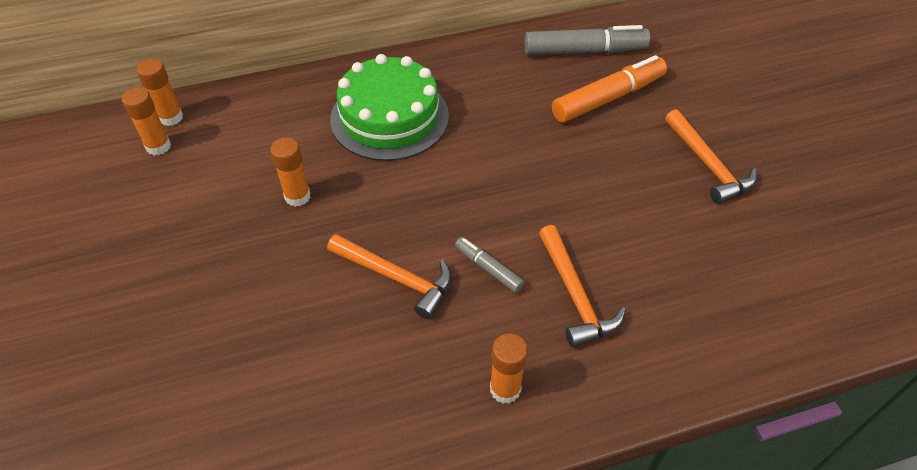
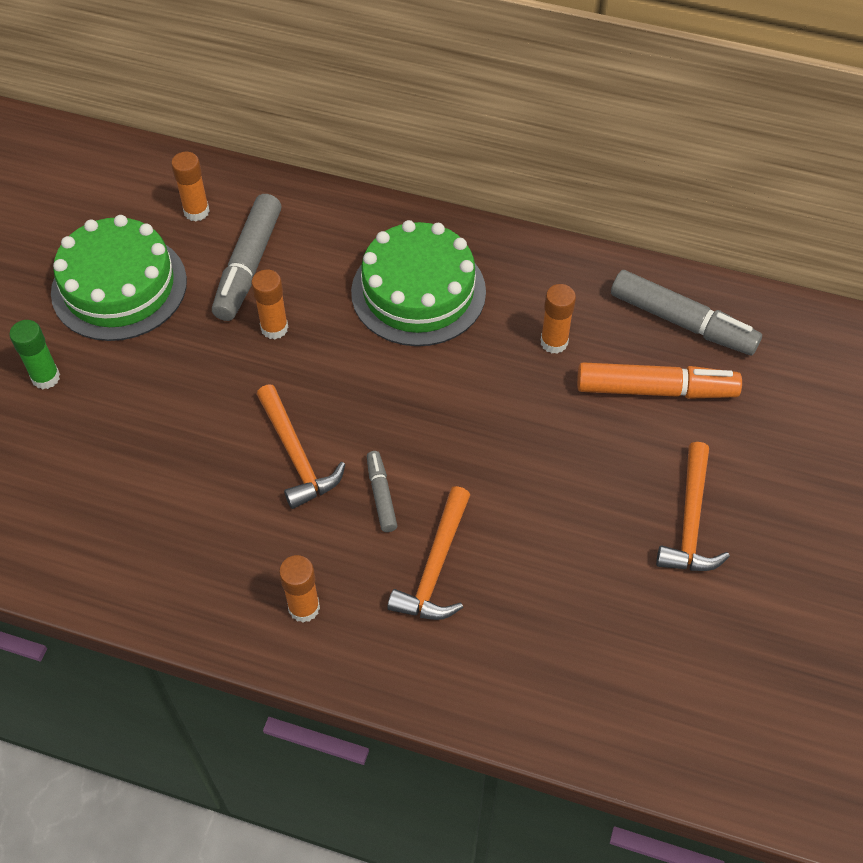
camera: 35 degrees right, 5 degrees up
(114, 341) = (46, 377): none -> green glue stick
(131, 233) = (119, 286): none -> green cake
(171, 117) = (227, 186): orange glue stick -> orange glue stick (554, 342)
(237, 163) = (249, 265): none -> grey marker

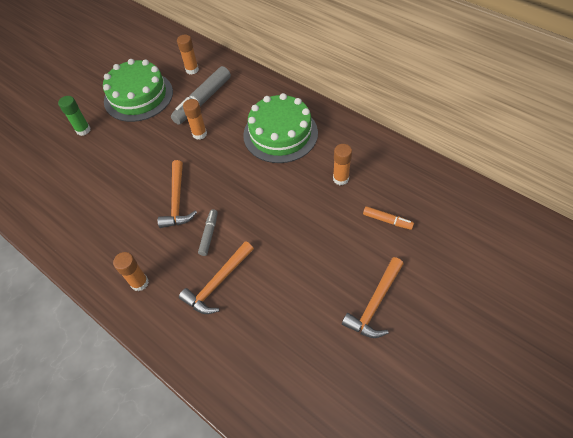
camera: 25 degrees right, 0 degrees up
(655, 390) = (387, 220): orange marker -> orange marker, size x0.52
(682, 322) = (419, 186): grey marker -> none

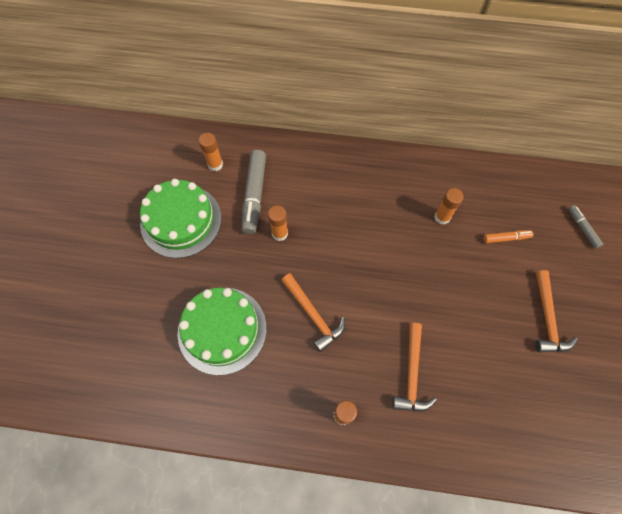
camera: 35 degrees left, 10 degrees up
(83, 130) = (151, 288): green glue stick -> none
(209, 234) = (369, 332): grey marker -> grey marker (582, 228)
(280, 134) = (357, 197): green cake -> green cake (222, 330)

